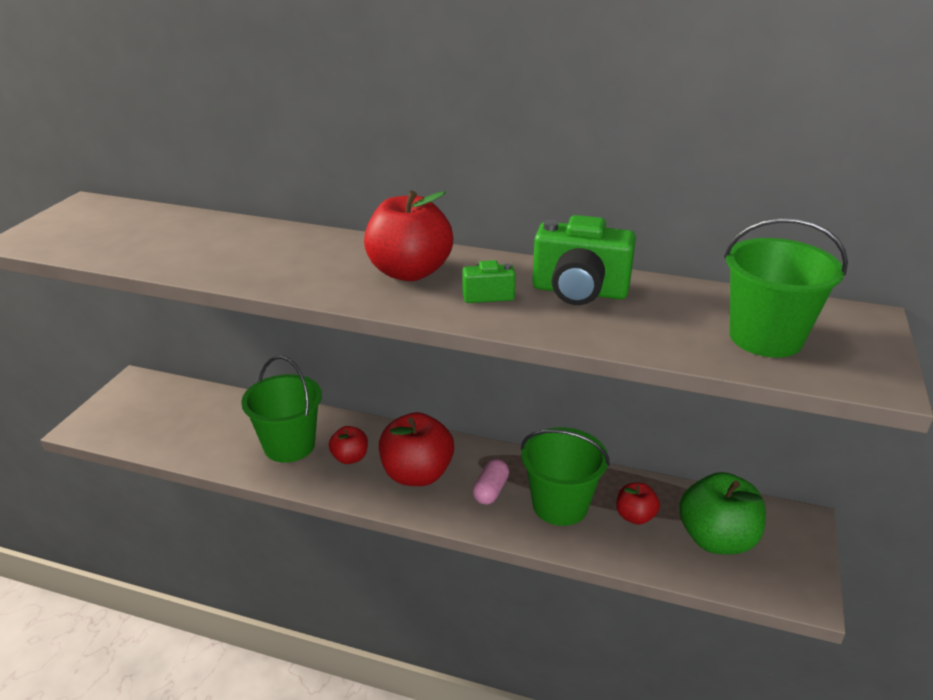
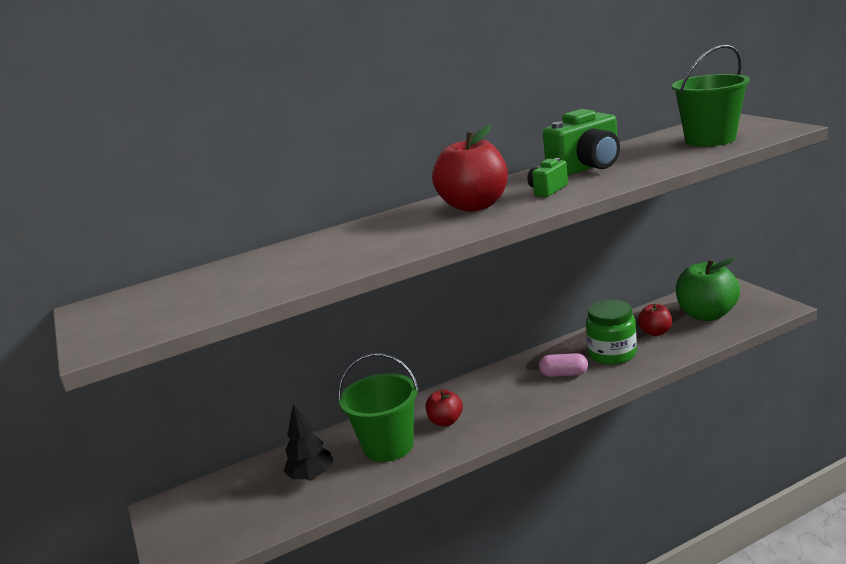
camera: 40 degrees left, 10 degrees down
(219, 429) = (311, 476): none -> black tree
(417, 474) = (506, 398): red apple -> none
(491, 490) = (564, 374): pink capsule -> pink capsule turned 60 degrees counterclockwise
(560, 505) = (612, 354): green bucket -> green jar

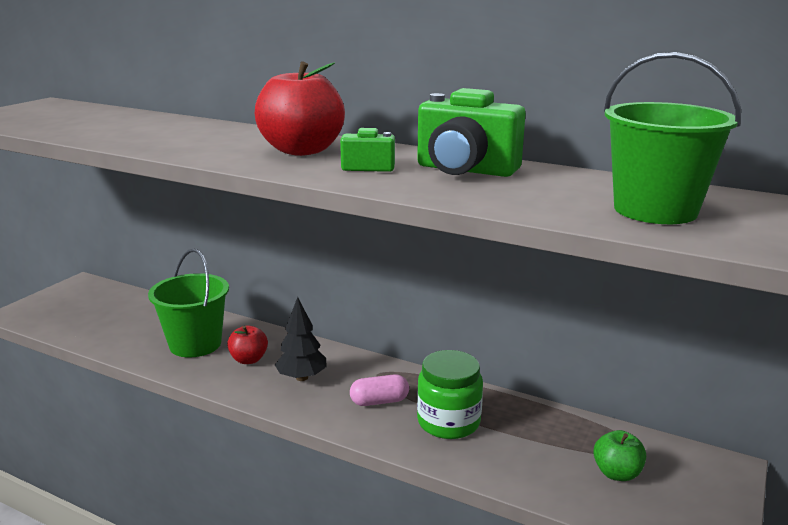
camera: 50 degrees right, 0 degrees up
(311, 476) = (137, 325): black tree -> black tree (302, 377)
(564, 374) = (379, 401): pink capsule -> pink capsule turned 75 degrees counterclockwise
(655, 332) = (528, 441): red apple -> none
(706, 315) = (617, 473): green apple -> green apple, size x0.53

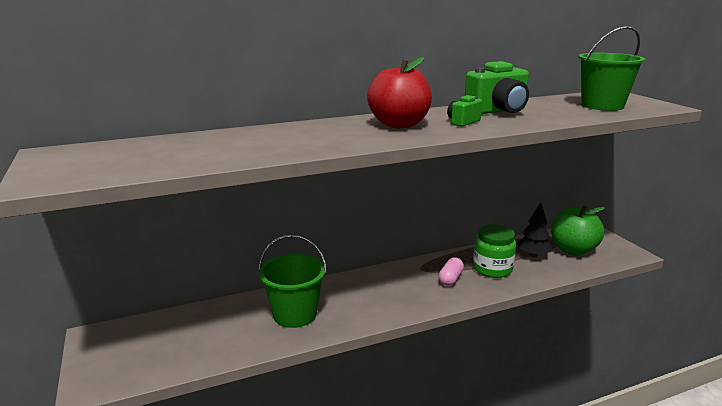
camera: 50 degrees left, 0 degrees up
(249, 359) = (346, 302): red apple -> none
(302, 377) = (394, 292): black tree -> black tree (533, 255)
(617, 473) = (573, 250): green apple -> green apple, size x1.87

